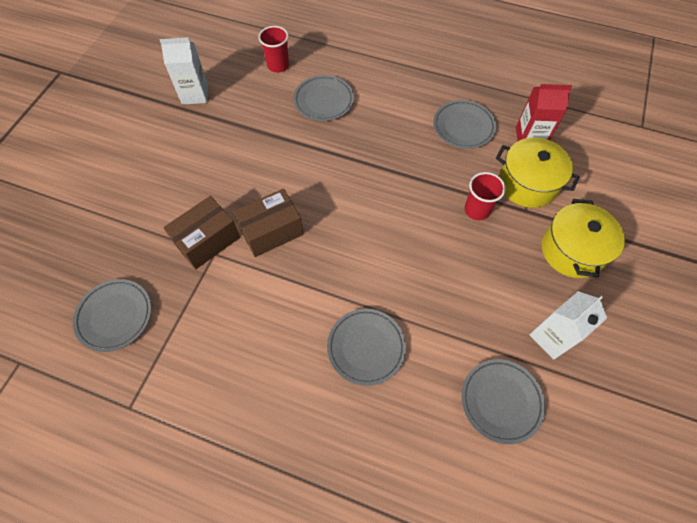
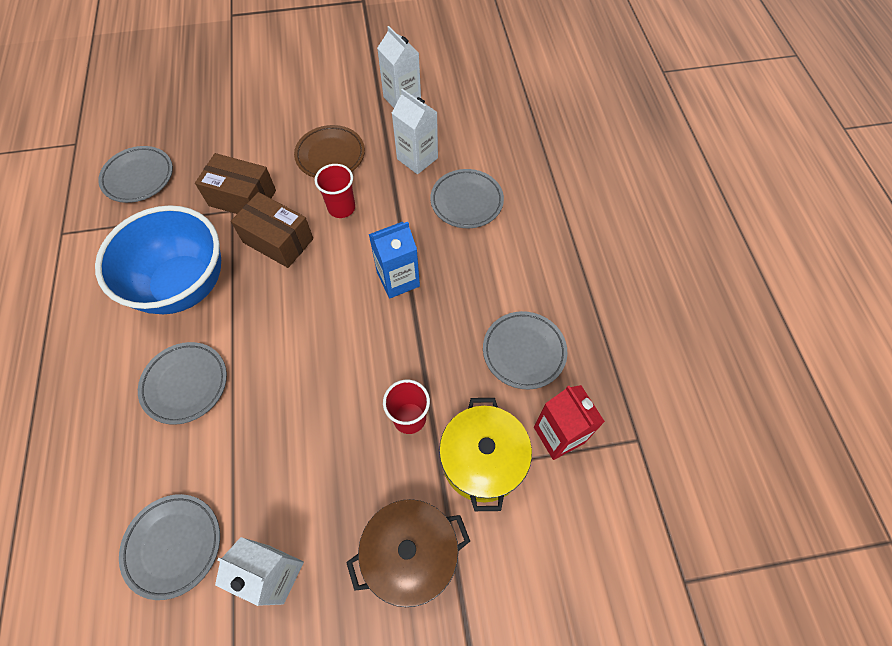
camera: 60 degrees right, 0 degrees up
(212, 163) = (330, 155): none -> brown plate
(261, 111) = (417, 158): none -> white carton
(268, 317) = (184, 286): none -> blue bowl
(278, 65) = (486, 140): red cup -> red cup (341, 208)
(362, 169) = (398, 279): none -> blue carton
(572, 250) = (411, 554): yellow pot -> brown pot

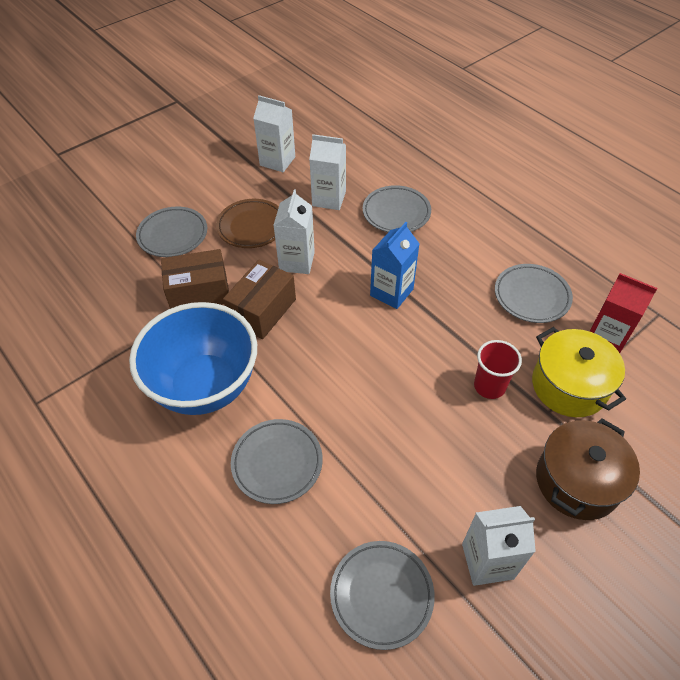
camera: 30 degrees left, 10 degrees down
(138, 177) = (78, 320): grey plate -> grey plate (173, 235)
(278, 240) = (262, 310): brown box -> brown box turned 60 degrees counterclockwise
(341, 208) = (297, 261): red cup -> white carton

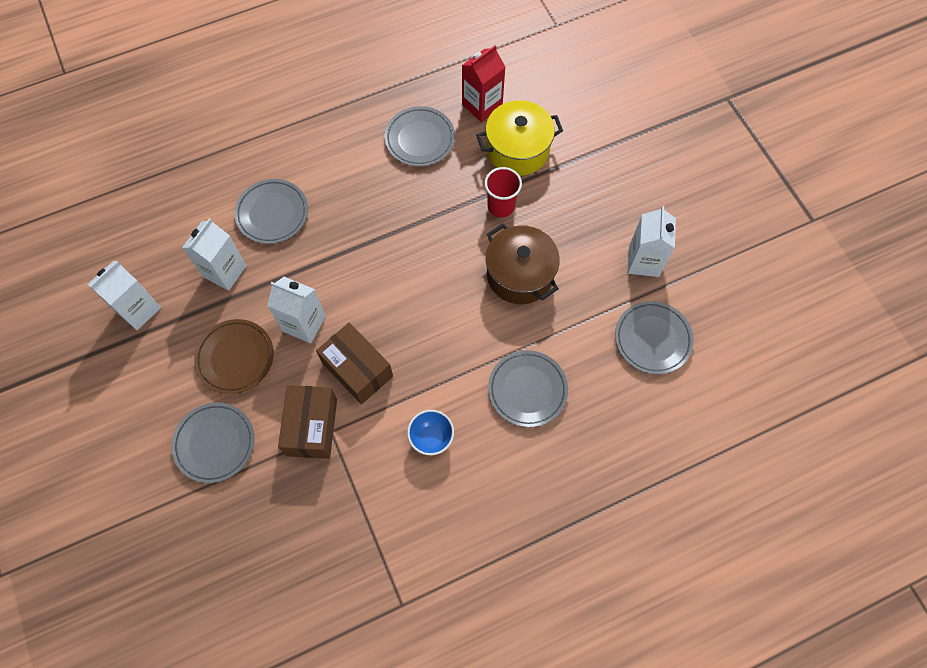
camera: 75 degrees left, 15 degrees up
(205, 386) = (431, 438): blue bowl -> blue bowl, size x0.40
(391, 292) = (375, 249): blue carton -> none
(577, 481) = (598, 179): brown pot -> brown pot (520, 275)

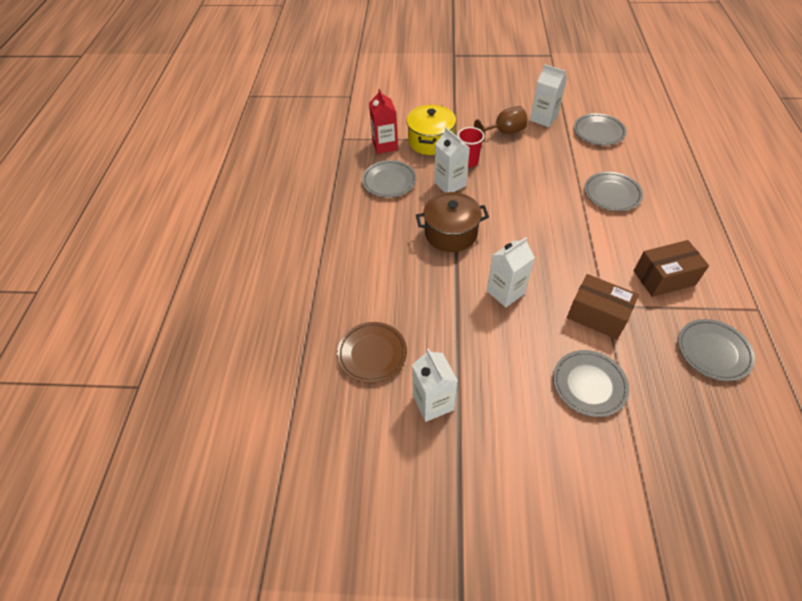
camera: 60 degrees left, 15 degrees down
(224, 271) = (430, 328): white carton -> white carton (450, 184)
(235, 358) = (515, 345): brown plate -> brown plate (372, 354)
(272, 213) = (396, 280): grey plate -> grey plate (713, 352)
(357, 369) = (559, 273): brown box -> brown box (664, 278)
(431, 438) = (630, 251): blue bowl -> none
(520, 275) = (525, 170): brown pot -> brown pot (451, 233)
(584, 224) = (504, 132): none -> brown goblet

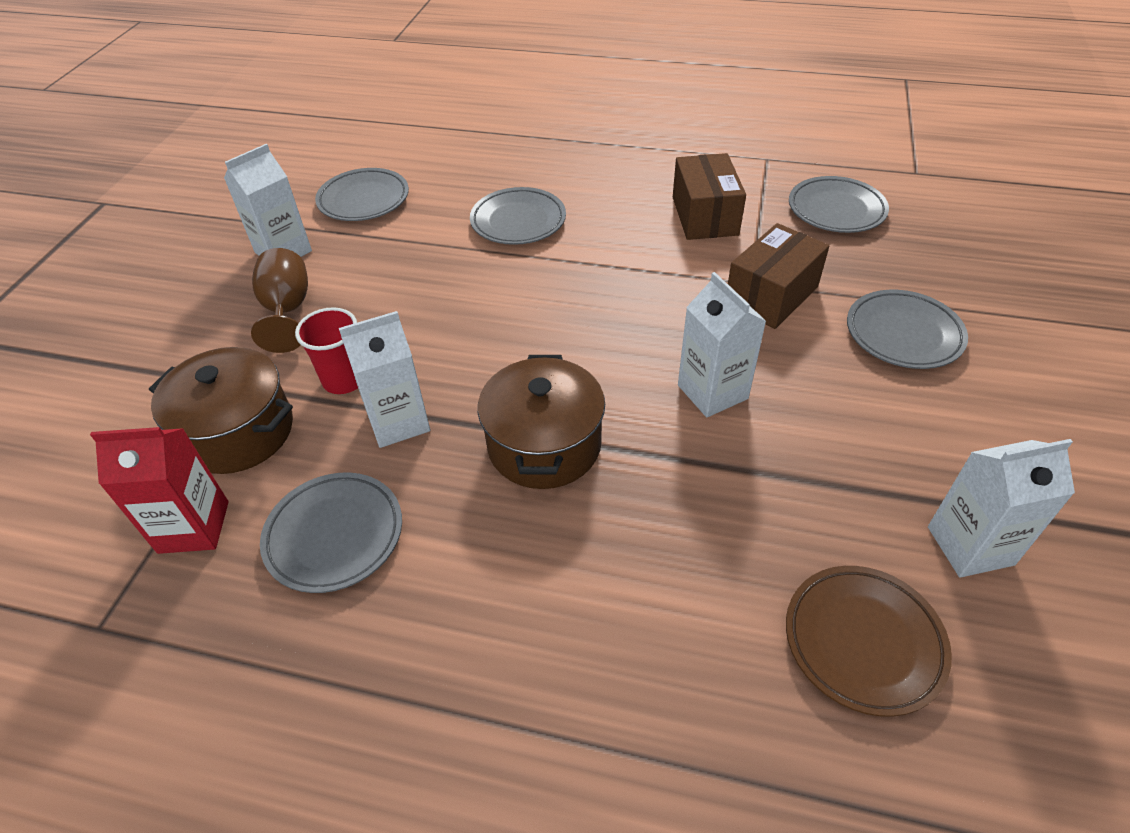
camera: 80 degrees left, 5 degrees down
(430, 141) = (238, 432): yellow pot -> brown pot

